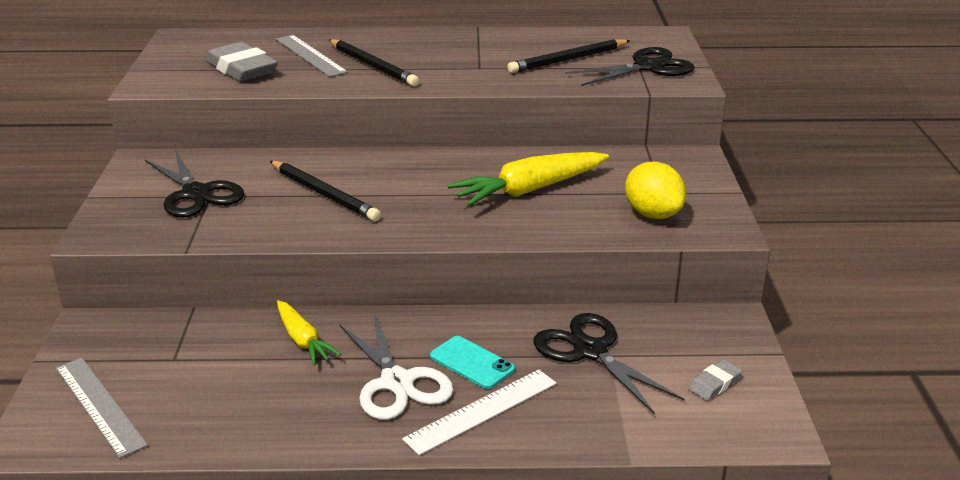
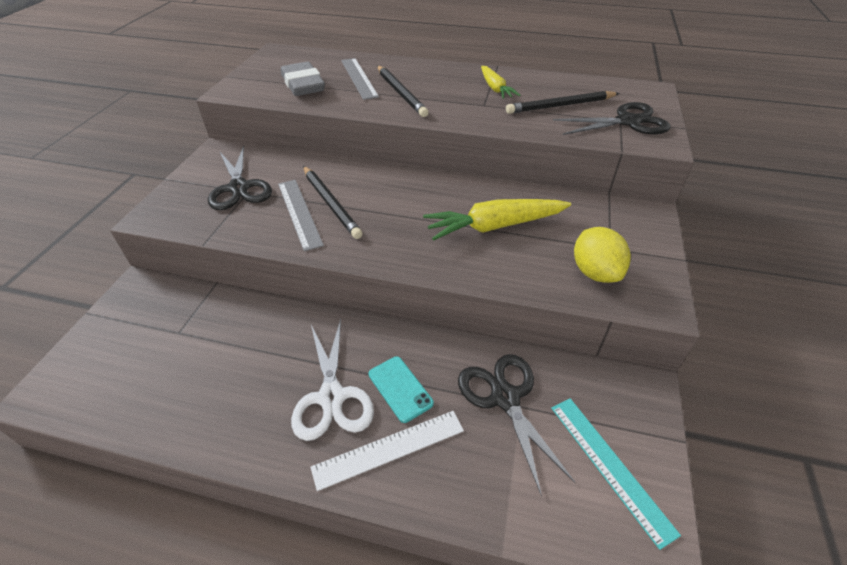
camera: 15 degrees right, 15 degrees up
(99, 405) = (104, 369): grey ruler -> grey ruler (299, 213)
(303, 340) = (278, 333): yellow carrot -> yellow carrot (495, 88)
(714, 383) = (609, 466): grey eraser -> turquoise ruler

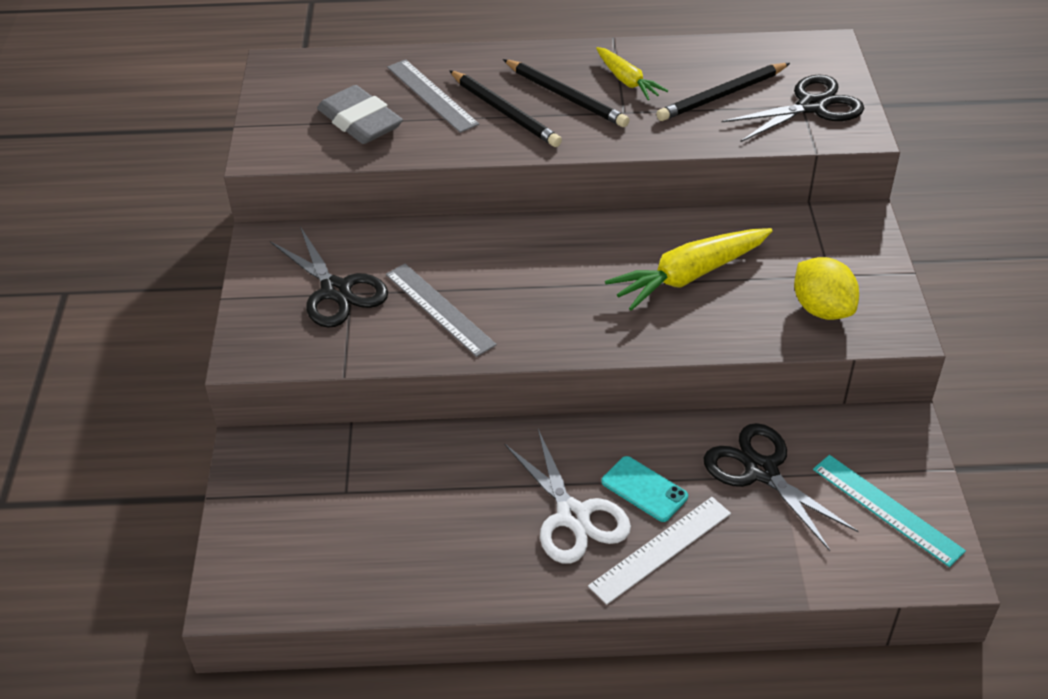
camera: 15 degrees left, 0 degrees up
(330, 203) = (472, 287): black pencil -> black pencil (566, 96)

